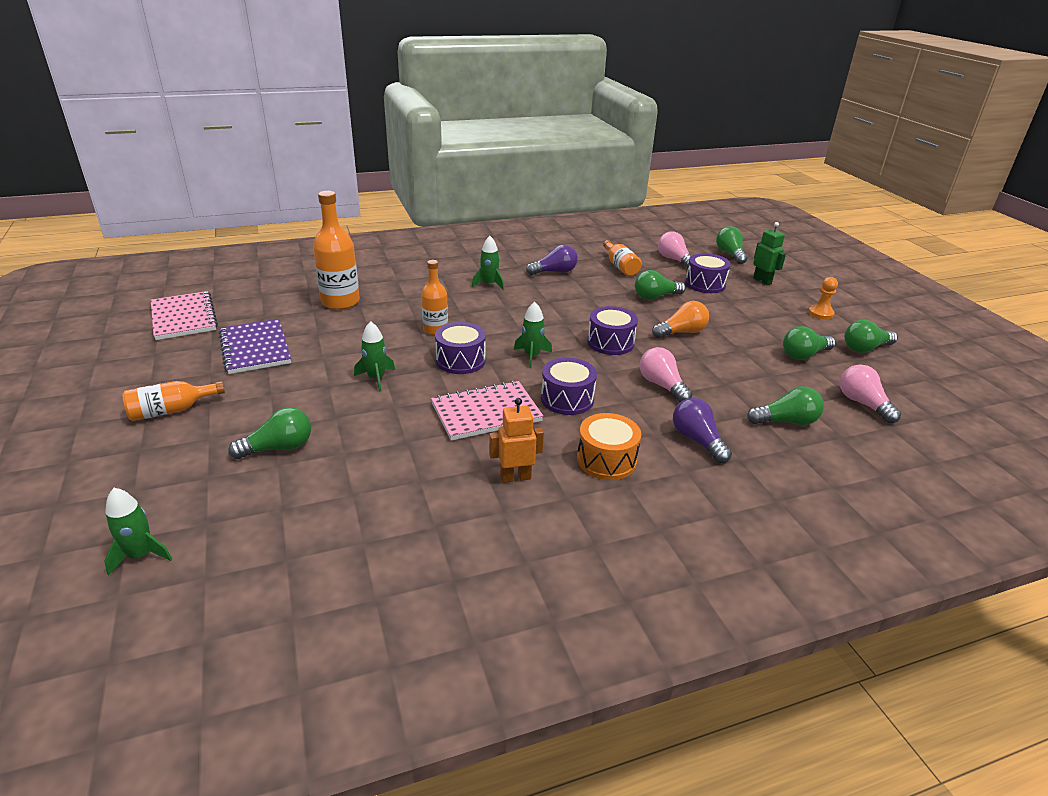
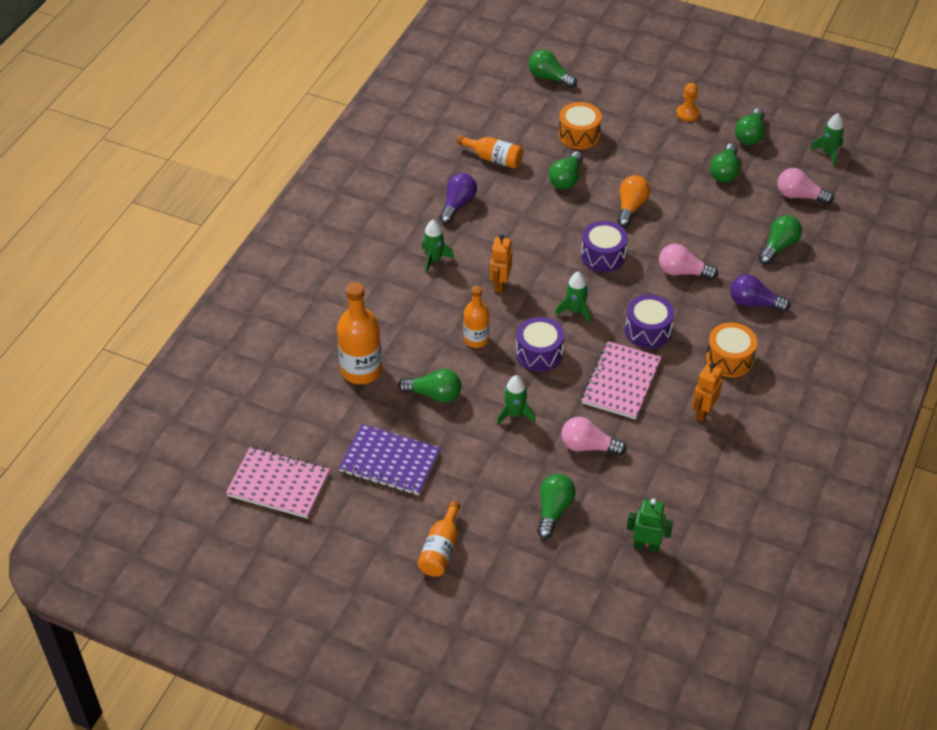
camera: 45 degrees left, 15 degrees up
(140, 555) = (607, 623): green rocket -> green rocket (828, 153)
(352, 337) = (434, 394): none -> green light bulb
(506, 316) = (500, 285): none -> orange robot
(674, 260) = (520, 118): pink light bulb -> pink light bulb (588, 446)
(705, 284) = (579, 135): purple drum -> orange drum
(762, 281) = (610, 99): green robot -> green robot (646, 546)

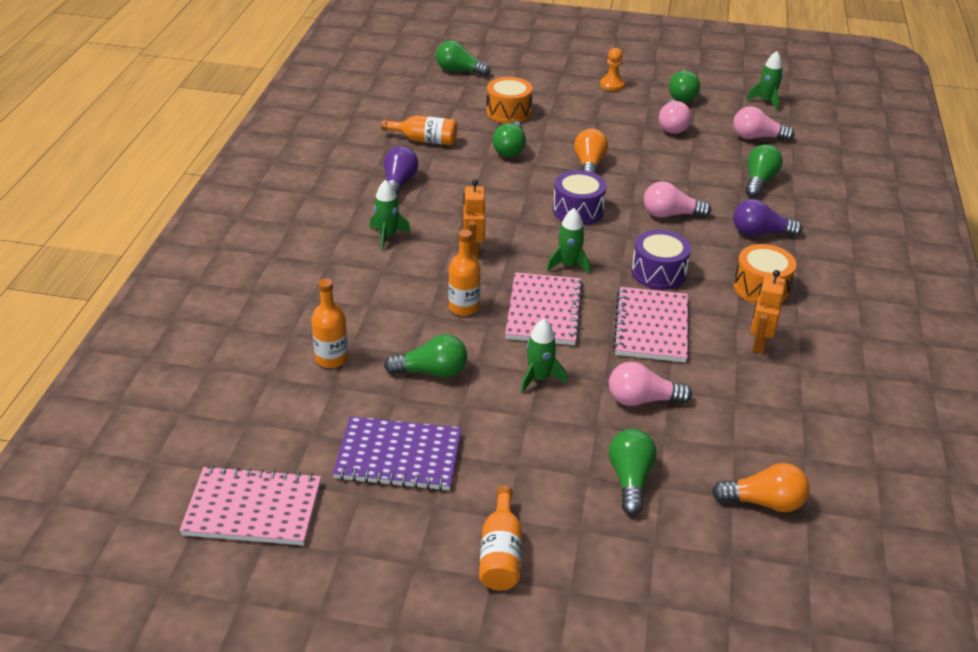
camera: 15 degrees left, 10 degrees down
(361, 370) = (331, 358): orange bottle -> orange bottle, size x0.62
(539, 353) = (544, 311): purple drum -> pink notebook
(646, 546) = (764, 502): green robot -> orange light bulb
(725, 172) = (672, 126): green light bulb -> pink light bulb

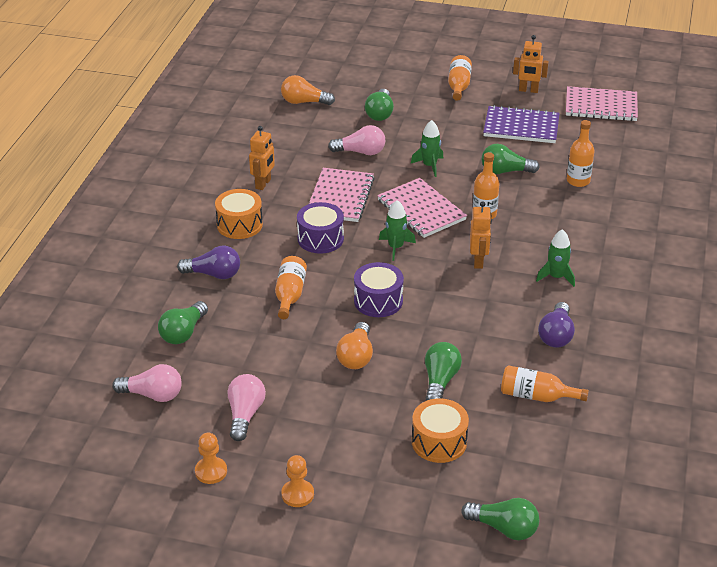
camera: 175 degrees left, 0 degrees up
(374, 546) = (528, 90): none -> orange robot
(544, 311) = (421, 210): pink notebook -> pink notebook turned 45 degrees counterclockwise
(670, 214) = (290, 295): pink light bulb -> orange bottle
(682, 95) = (211, 471): green light bulb -> orange pawn
(766, 101) = (107, 458): green rocket -> none

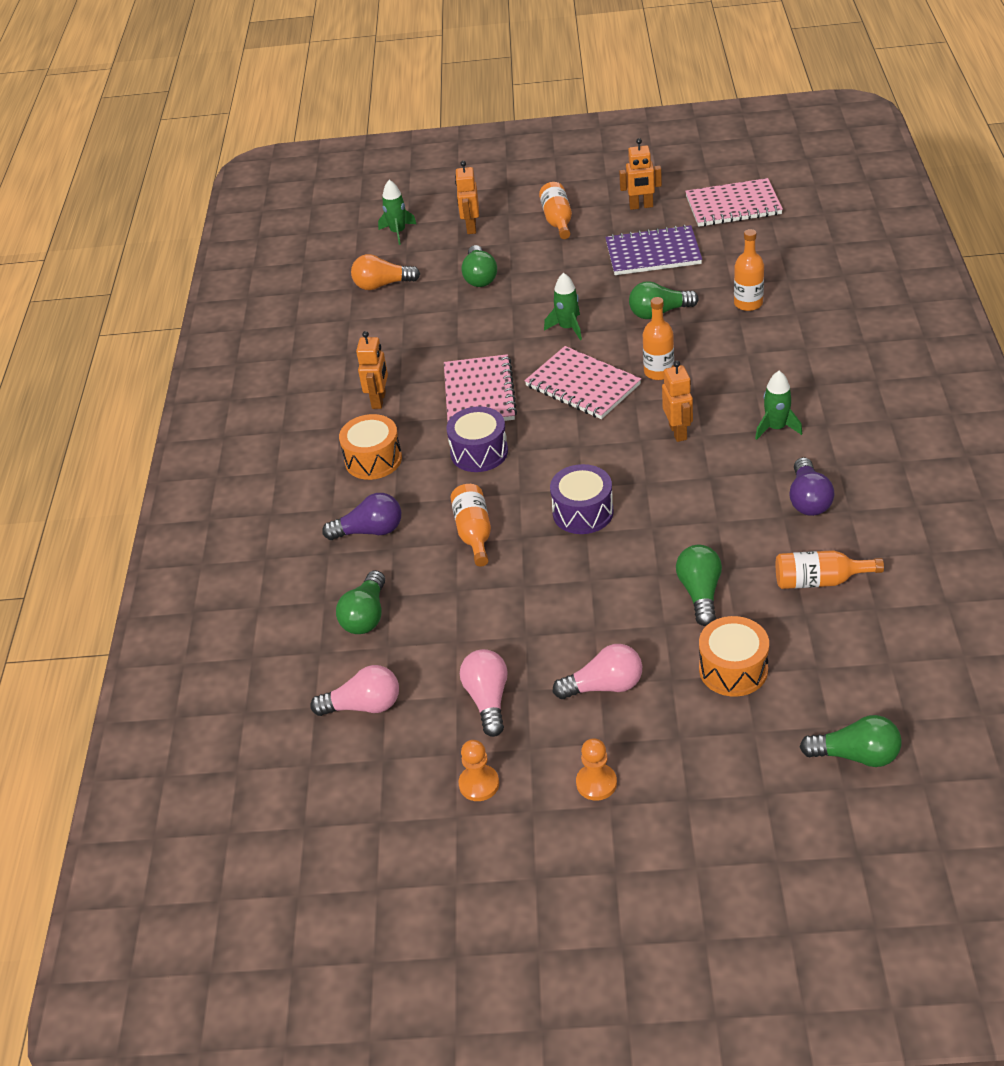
camera: 10 degrees left, 5 degrees up
(356, 356) = (588, 589): orange light bulb -> none
(360, 152) = (478, 331): pink light bulb -> pink light bulb (604, 686)
(390, 76) = (471, 227): none -> orange robot
(395, 247) = (573, 440): green rocket -> green rocket (398, 232)

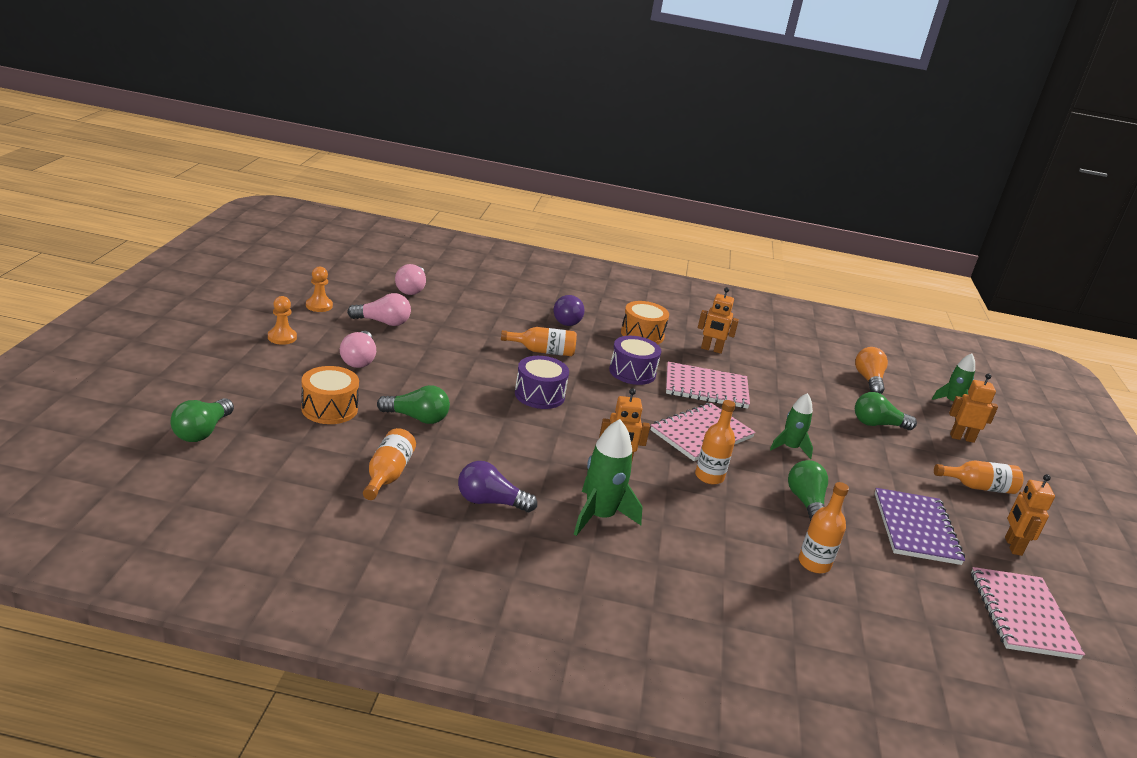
camera: 90 degrees right, 15 degrees down
(366, 615) = (487, 304): green light bulb -> none
(776, 428) = (600, 516): green rocket -> green rocket, size x1.54

